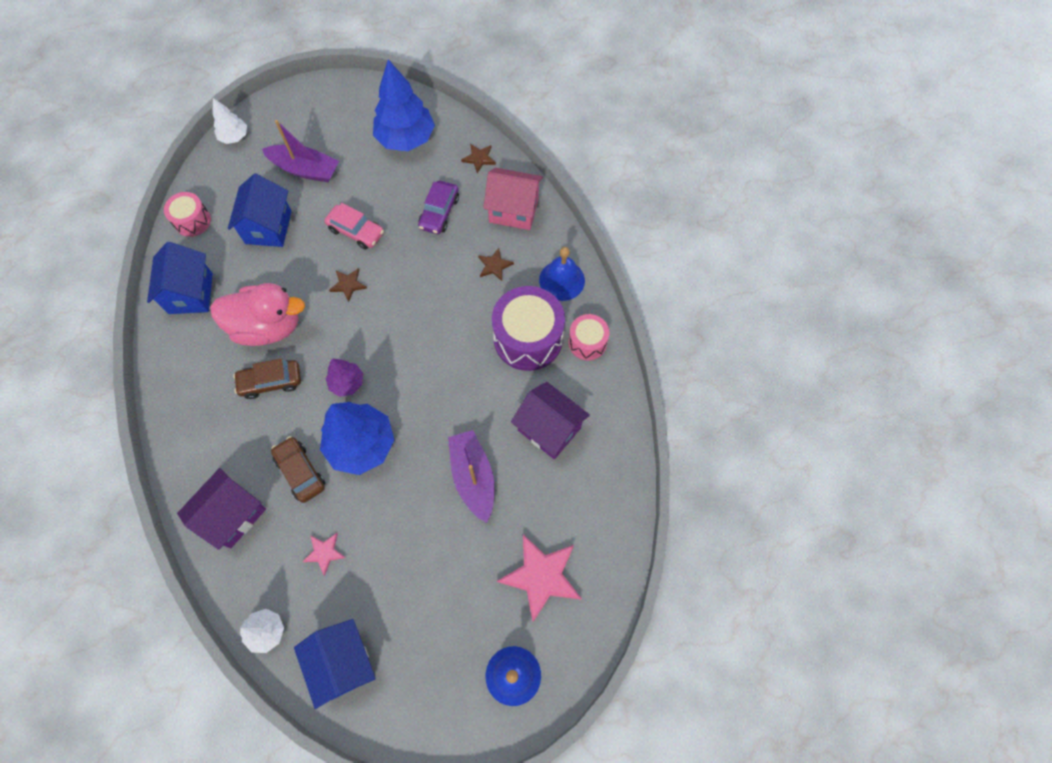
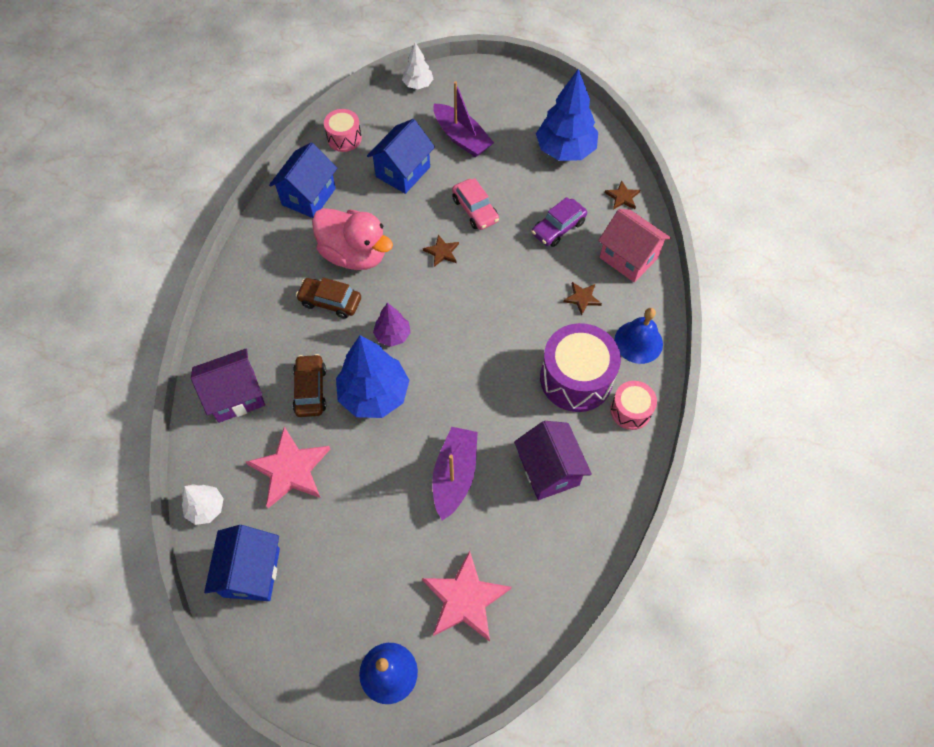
camera: 30 degrees right, 5 degrees down
(324, 552) = (290, 469): pink star -> pink star, size x1.99

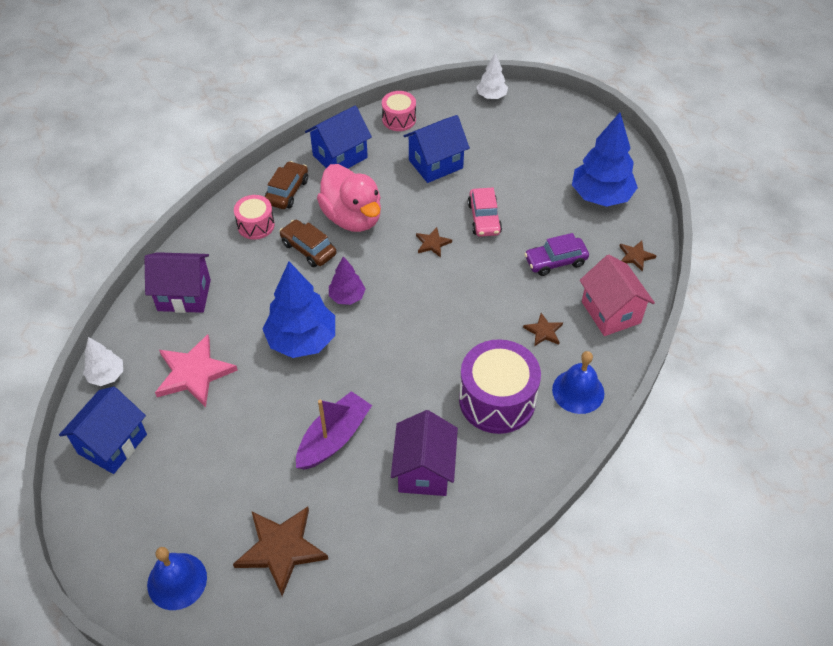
camera: 25 degrees right, 10 degrees down
(310, 390) = (249, 315): brown car -> brown car (287, 191)
(461, 138) = (506, 153): purple boat -> none
(465, 599) = (281, 549): pink star -> brown star
(630, 410) = (535, 450): pink drum -> pink drum (256, 225)

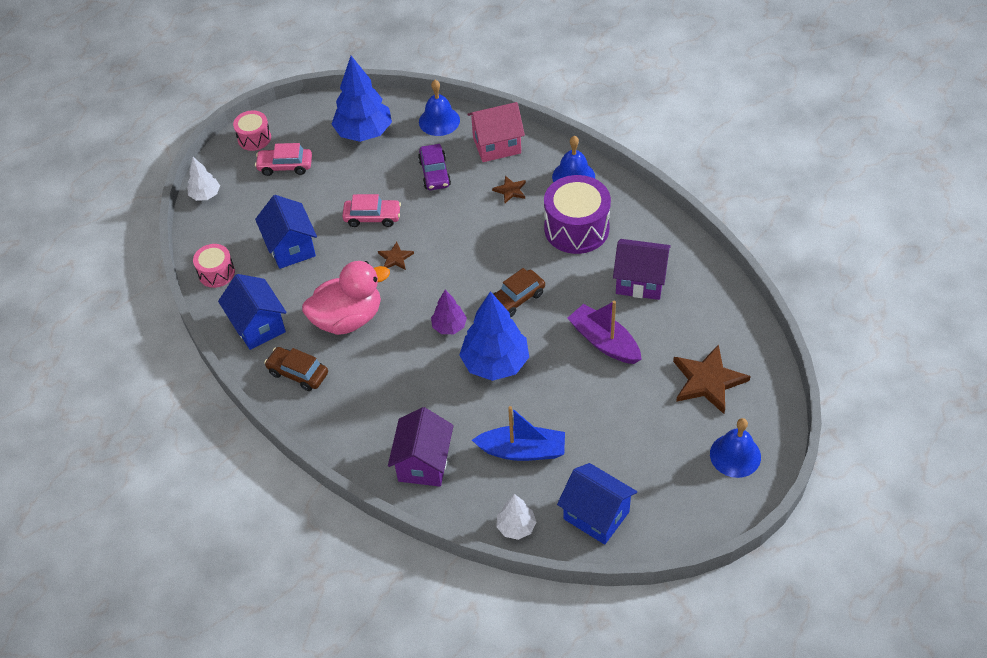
camera: 80 degrees left, 0 degrees up
(194, 373) = (522, 450): pink star -> blue boat
(256, 225) = (340, 401): pink drum -> pink drum (254, 138)
(308, 249) = (382, 356): brown car -> brown car (516, 299)
(540, 144) = (285, 166): none -> pink car
(635, 256) = (439, 121): brown star -> blue bell

